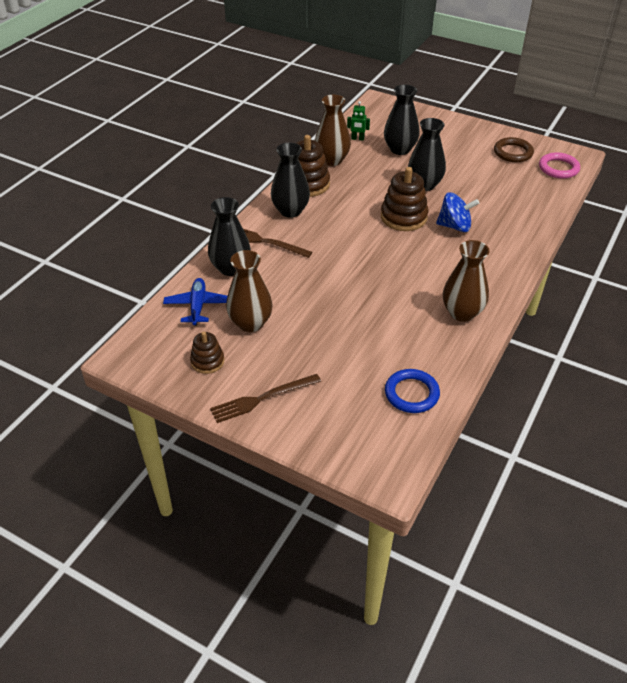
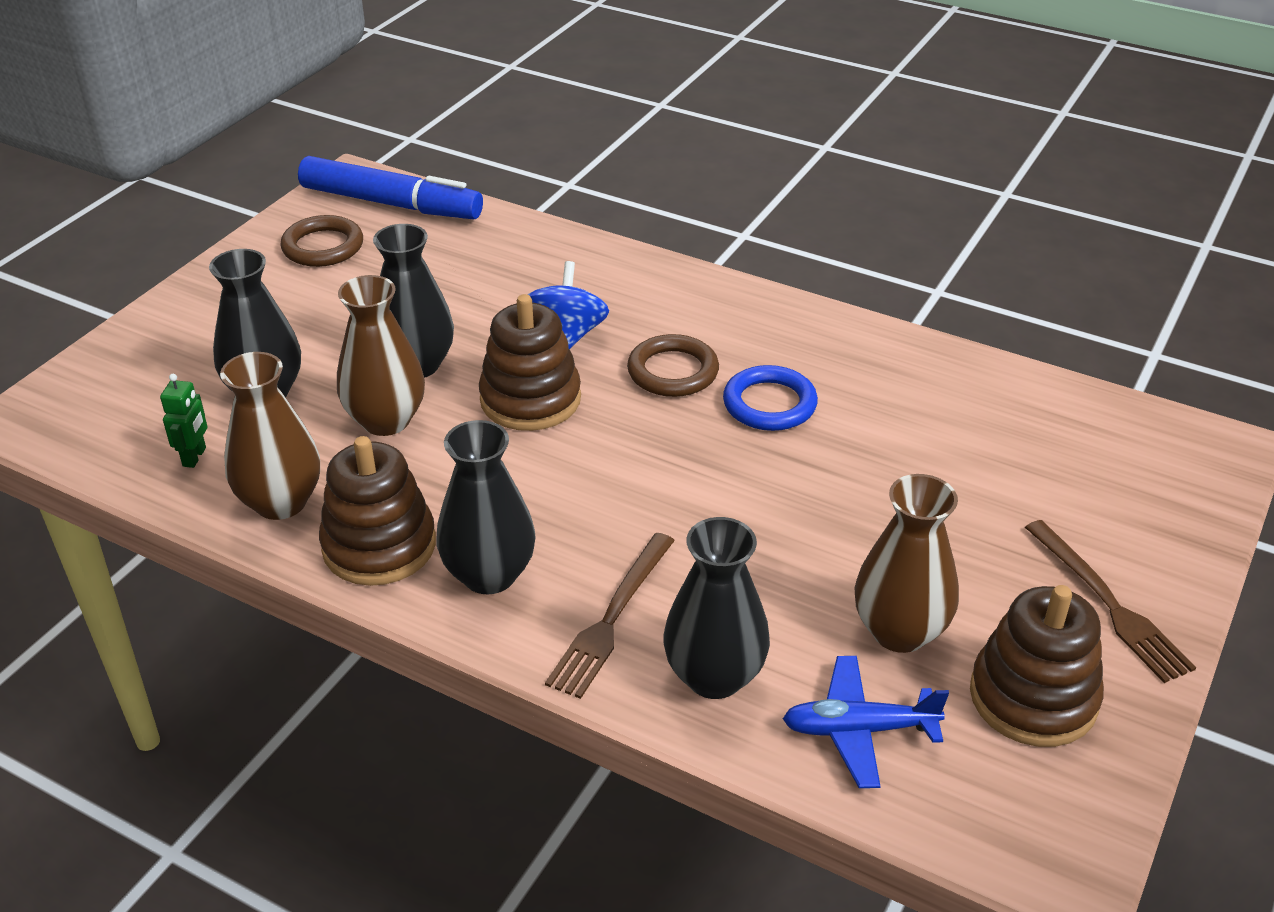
camera: 90 degrees left, 5 degrees down
(207, 361) = (1033, 697): brown stacking toy -> brown stacking toy, size x1.70
(411, 393) = (1033, 415): blue ring -> blue ring (769, 404)
(431, 260) = (673, 371): none -> brown ring
(462, 313) = (820, 347): brown vase -> brown vase (386, 420)
(558, 168) = (391, 204): pink ring -> blue marker

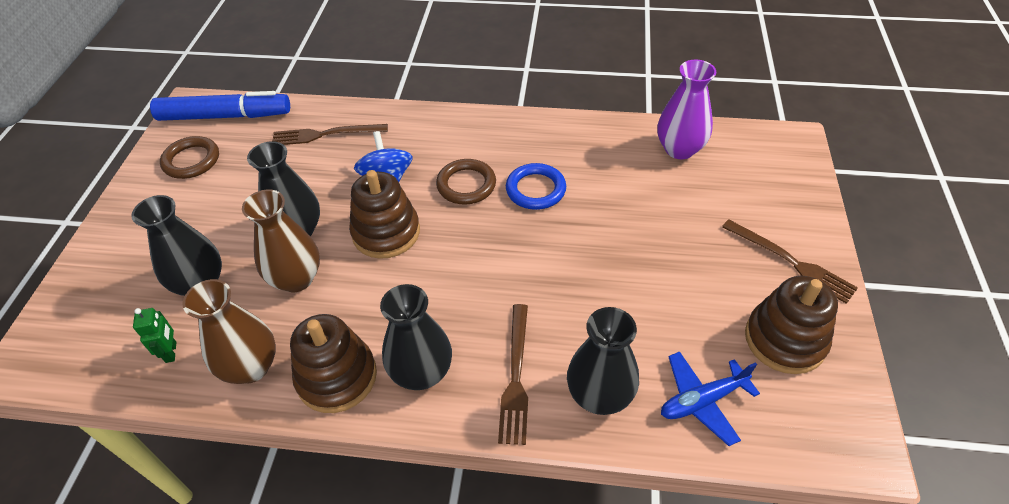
camera: 20 degrees left, 10 degrees up
(512, 259) = (325, 134): none -> brown fork
(899, 631) = (689, 322): brown vase -> none
(1023, 410) = (679, 149): none -> purple vase

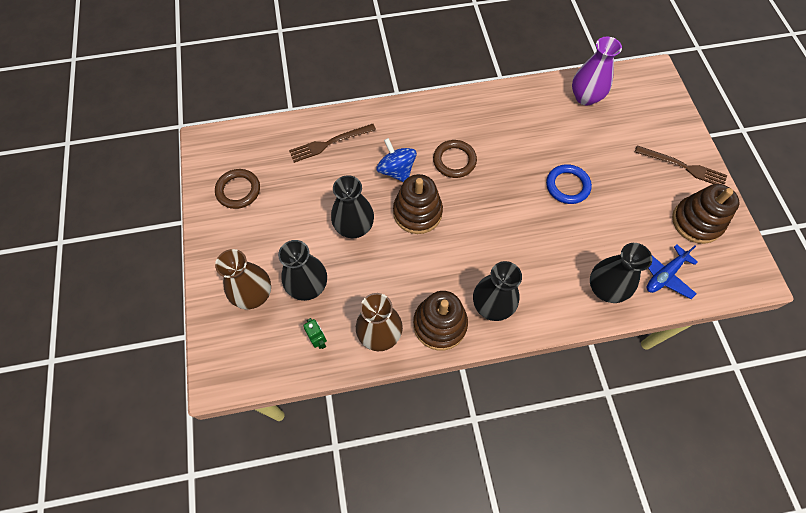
camera: 20 degrees left, 15 degrees up
(225, 116) = (240, 145): blue marker -> none
(296, 279) = (374, 264): brown vase -> brown vase (254, 294)
(516, 376) = (551, 291): brown fork -> none
(535, 189) = (503, 153): blue ring -> blue ring (567, 186)

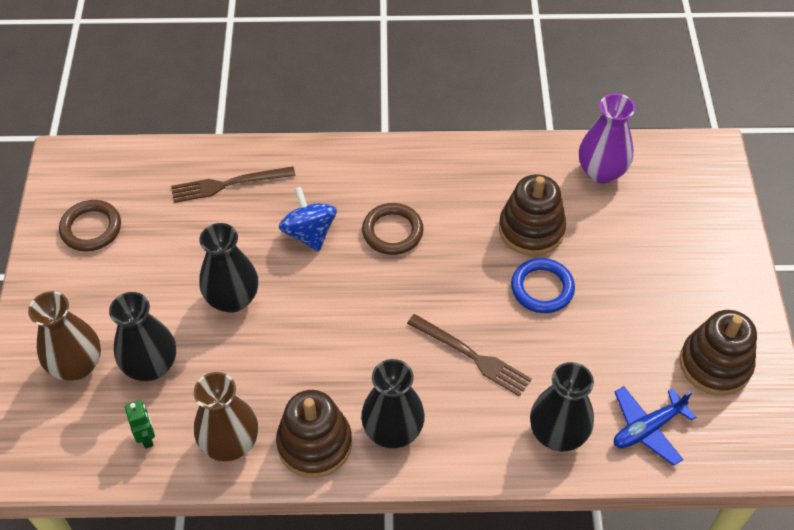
camera: 10 degrees right, 10 degrees down
(417, 212) = (323, 292): brown stacking toy -> brown stacking toy (531, 229)
(683, 167) = (716, 286): brown fork -> brown fork (472, 356)

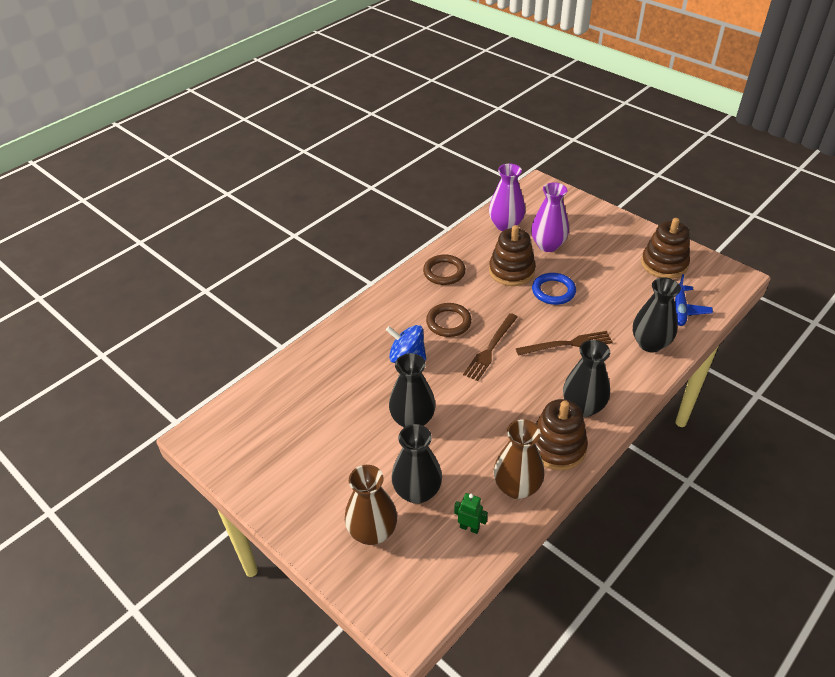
camera: 45 degrees left, 10 degrees down
(91, 228) = (272, 456): brown ring -> brown ring (444, 272)
(228, 184) = (325, 369): brown fork -> brown fork (490, 348)
(613, 232) = (548, 245): none -> purple vase

